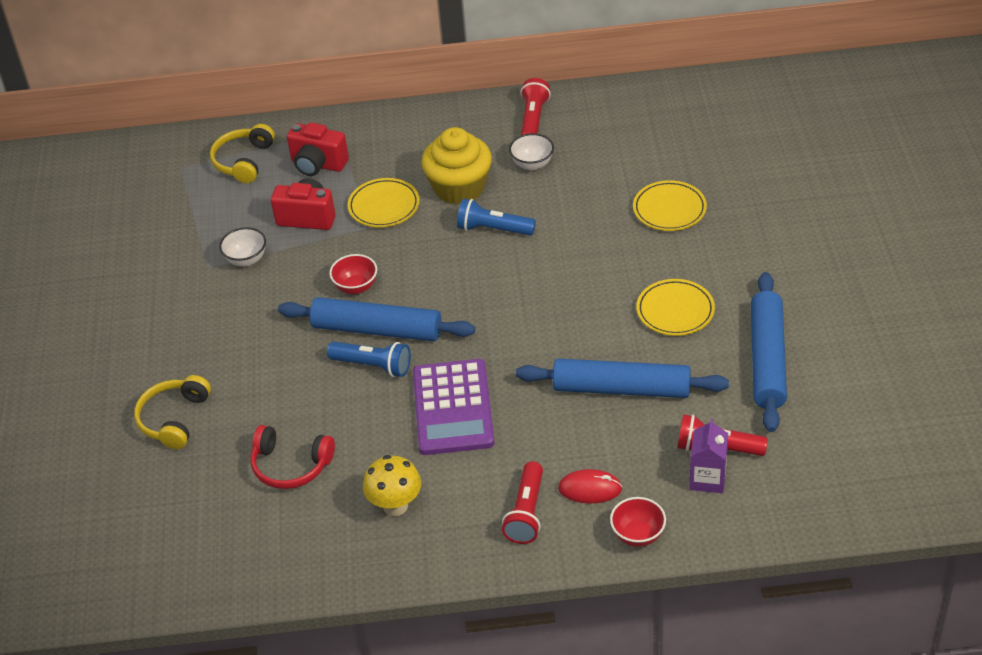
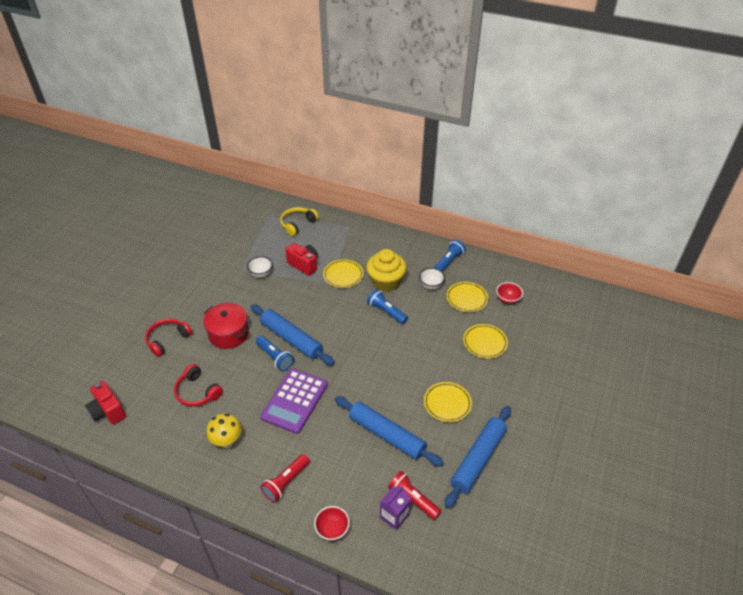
camera: 25 degrees right, 0 degrees up
(174, 419) = (167, 339): yellow headphones -> red headphones
(269, 366) = (228, 334): none -> red pot
(318, 164) = (329, 240): red camera -> red camera (108, 411)
(356, 287) = (299, 311): red bowl -> red bowl (507, 300)
(533, 119) = (448, 262): red flashlight -> blue flashlight
(590, 489) = (328, 486): red mouse -> none
(599, 160) = (466, 298): none -> yellow plate

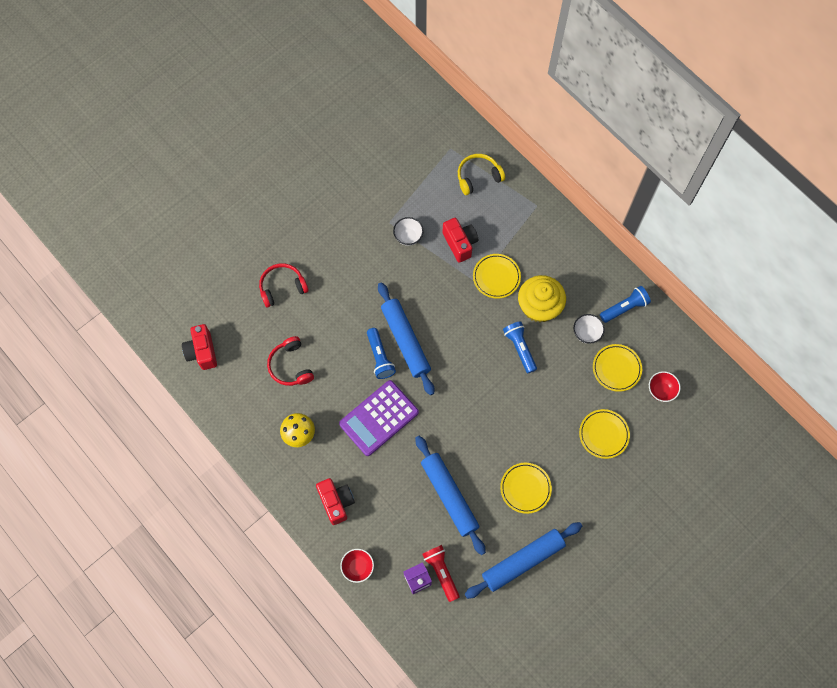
camera: 25 degrees right, 25 degrees up
(228, 334) = (345, 306): red pot -> none
(286, 482) = (336, 502): red flashlight -> red camera

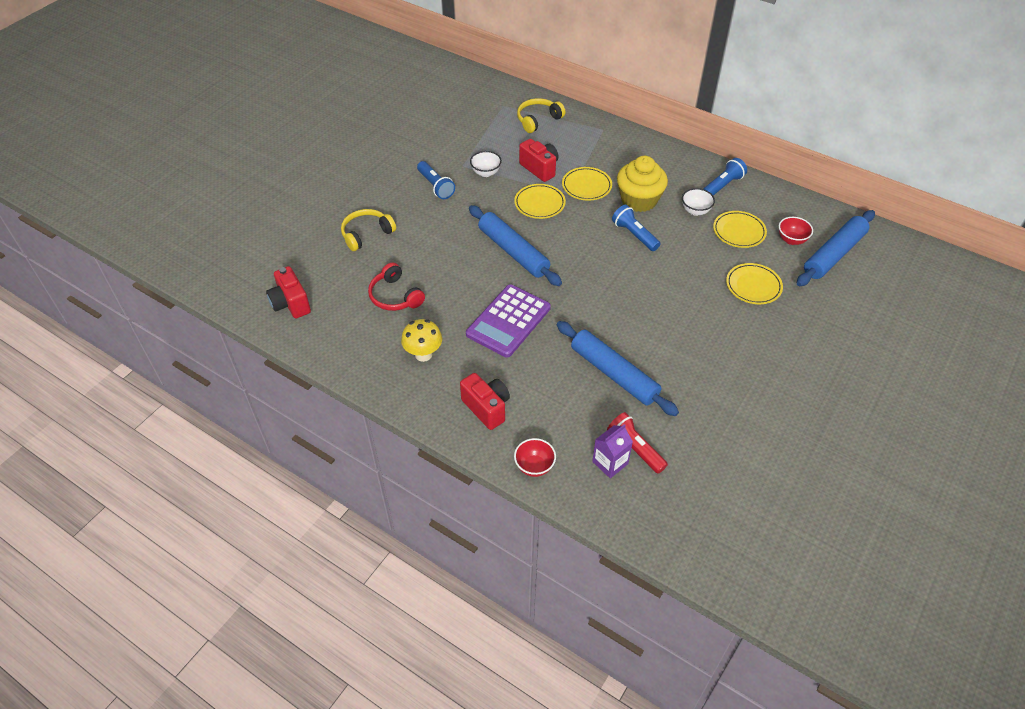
camera: 15 degrees left, 20 degrees down
(282, 287) = (366, 234): red headphones -> yellow headphones
(380, 357) = (491, 270): blue flashlight -> blue flashlight (436, 186)
(522, 561) = (722, 416): blue rolling pin -> blue rolling pin (833, 254)
(525, 488) = (694, 349): yellow plate -> yellow plate (539, 204)

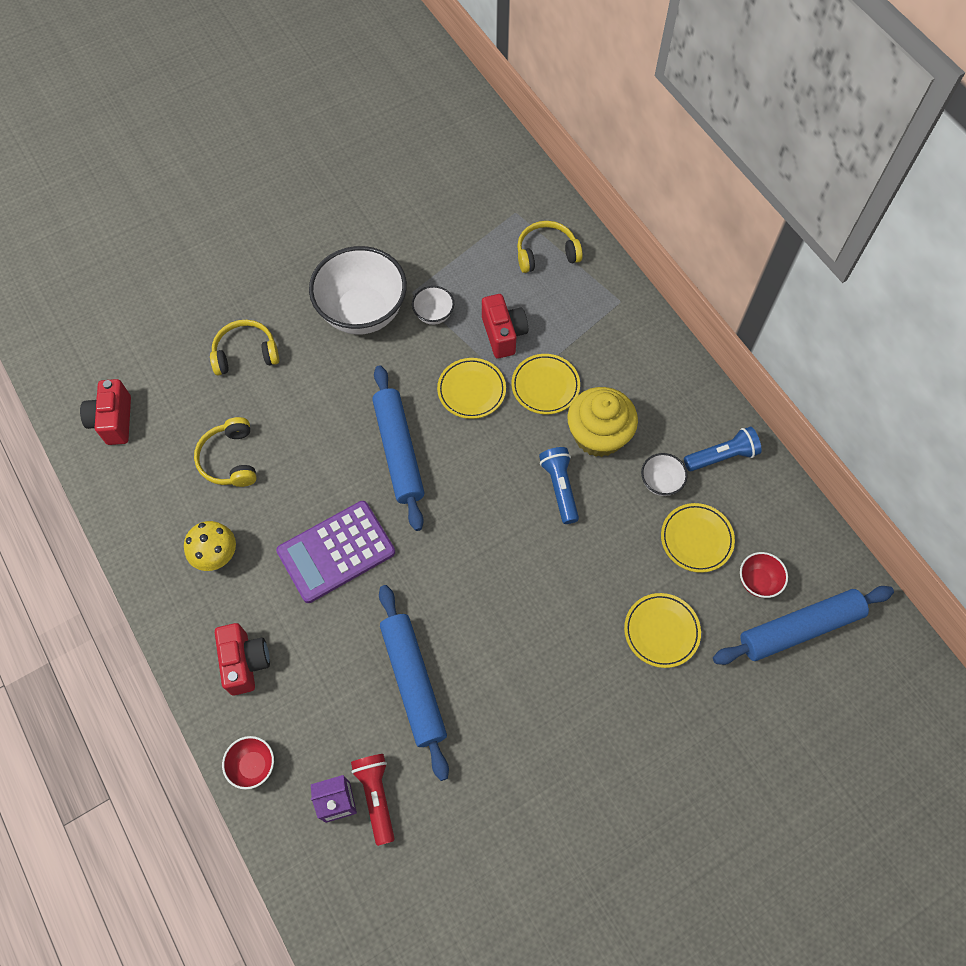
camera: 25 degrees right, 15 degrees up
(395, 296) = (230, 459): red headphones -> yellow headphones
(436, 186) = (363, 312): blue flashlight -> white bowl

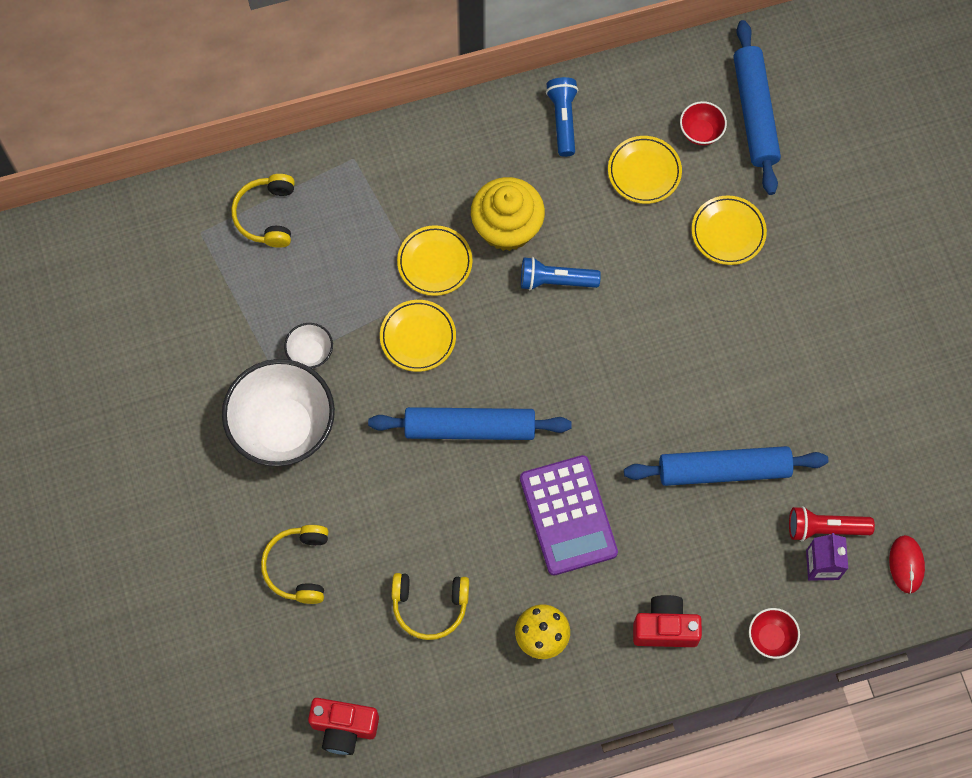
camera: 75 degrees left, 5 degrees up
(356, 891) = (906, 564): none -> red mouse
(503, 334) = (358, 287): red camera -> none
(660, 482) = (576, 185): white bowl -> none

